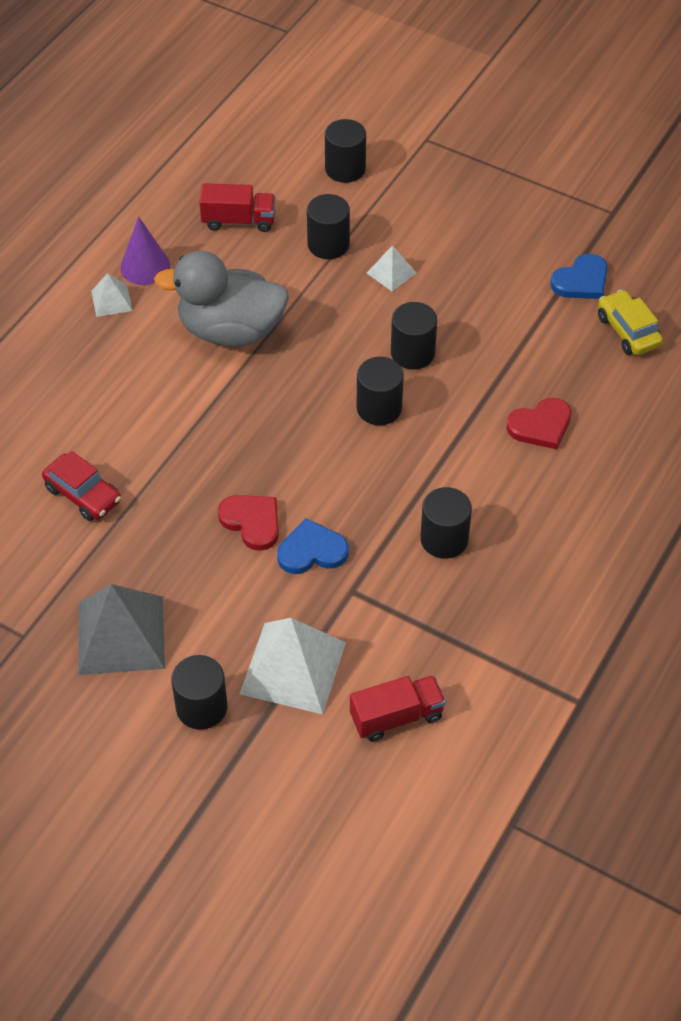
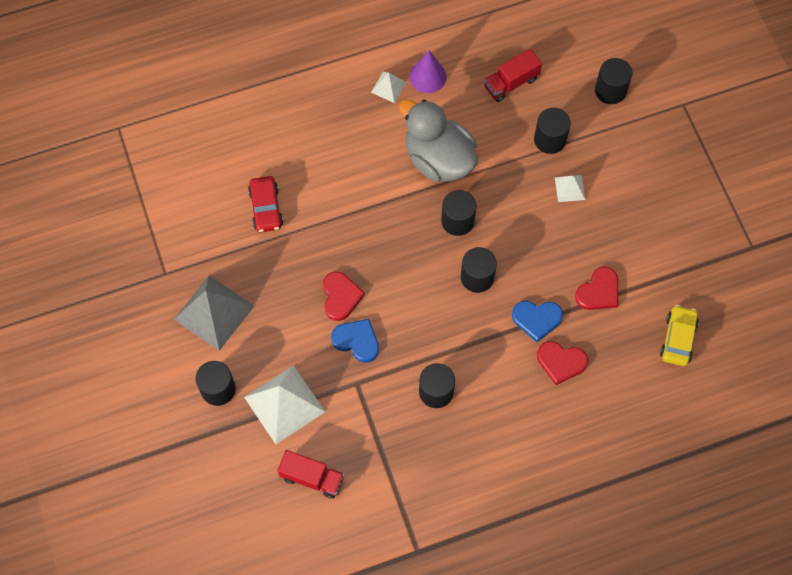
camera: 40 degrees right, 15 degrees up
(238, 221) = (511, 83): red truck -> red truck turned 105 degrees clockwise
(412, 353) = (531, 254): black cylinder -> black cylinder (457, 221)
(512, 341) = (598, 291): none -> red heart
(581, 281) = (683, 281): blue heart -> blue heart (537, 319)

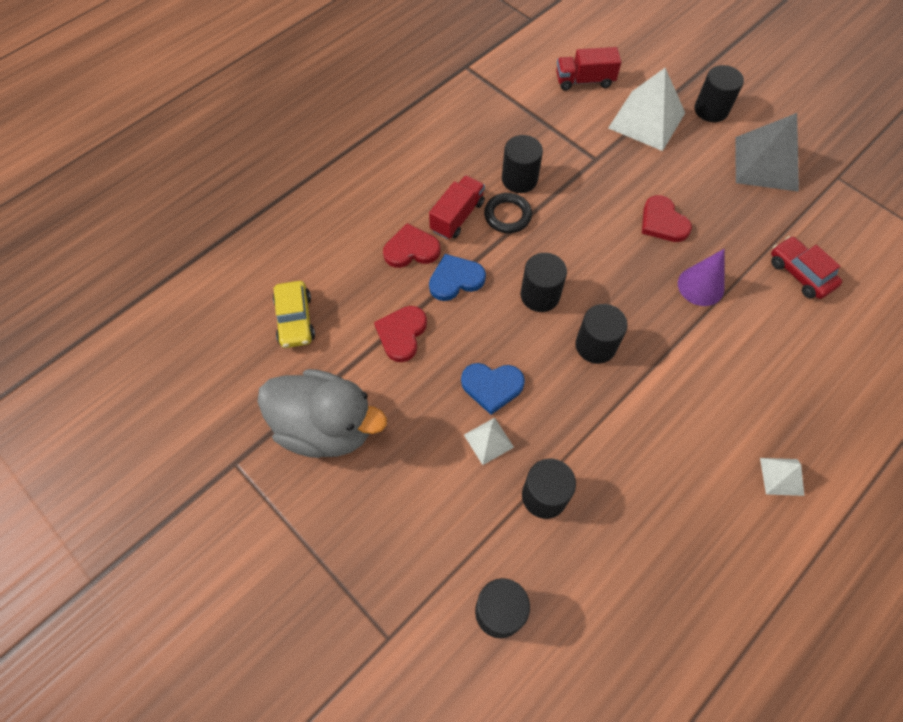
camera: 155 degrees right, 5 degrees down
(357, 341) = (620, 191): blue heart -> blue heart (492, 386)
(427, 76) = (746, 515): purple cone -> purple cone (700, 286)
(438, 159) = (661, 408): grey duck -> grey duck (326, 427)
(465, 359) = (507, 215): none -> black ring
(511, 83) = (637, 558): red truck -> red truck (457, 216)

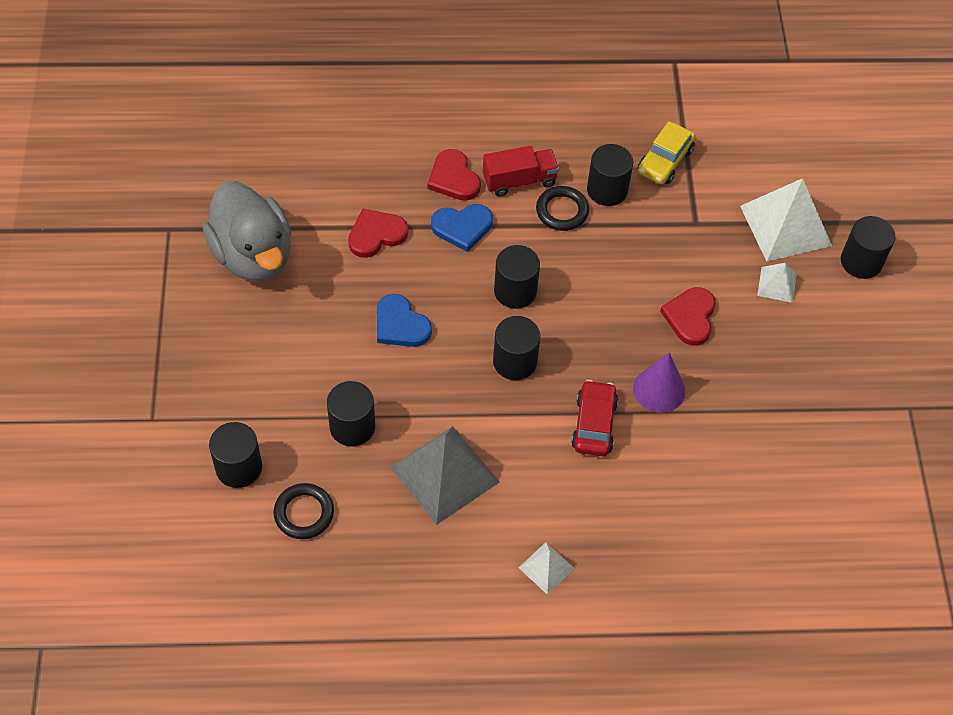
camera: 40 degrees right, 5 degrees down
(295, 320) = (310, 163): yellow car -> yellow car (665, 161)
(411, 249) = (453, 178): red heart -> red heart turned 150 degrees counterclockwise
(455, 279) = (462, 227): blue heart -> blue heart turned 150 degrees clockwise
(488, 441) = (355, 358): white pyramid -> white pyramid (777, 284)
(584, 81) = (770, 150): red truck -> none
(586, 600) = (304, 513): none -> black ring
(766, 163) = (852, 344): grey pyramid -> grey pyramid (444, 474)
(800, 273) = (761, 450): red car -> red car (594, 424)

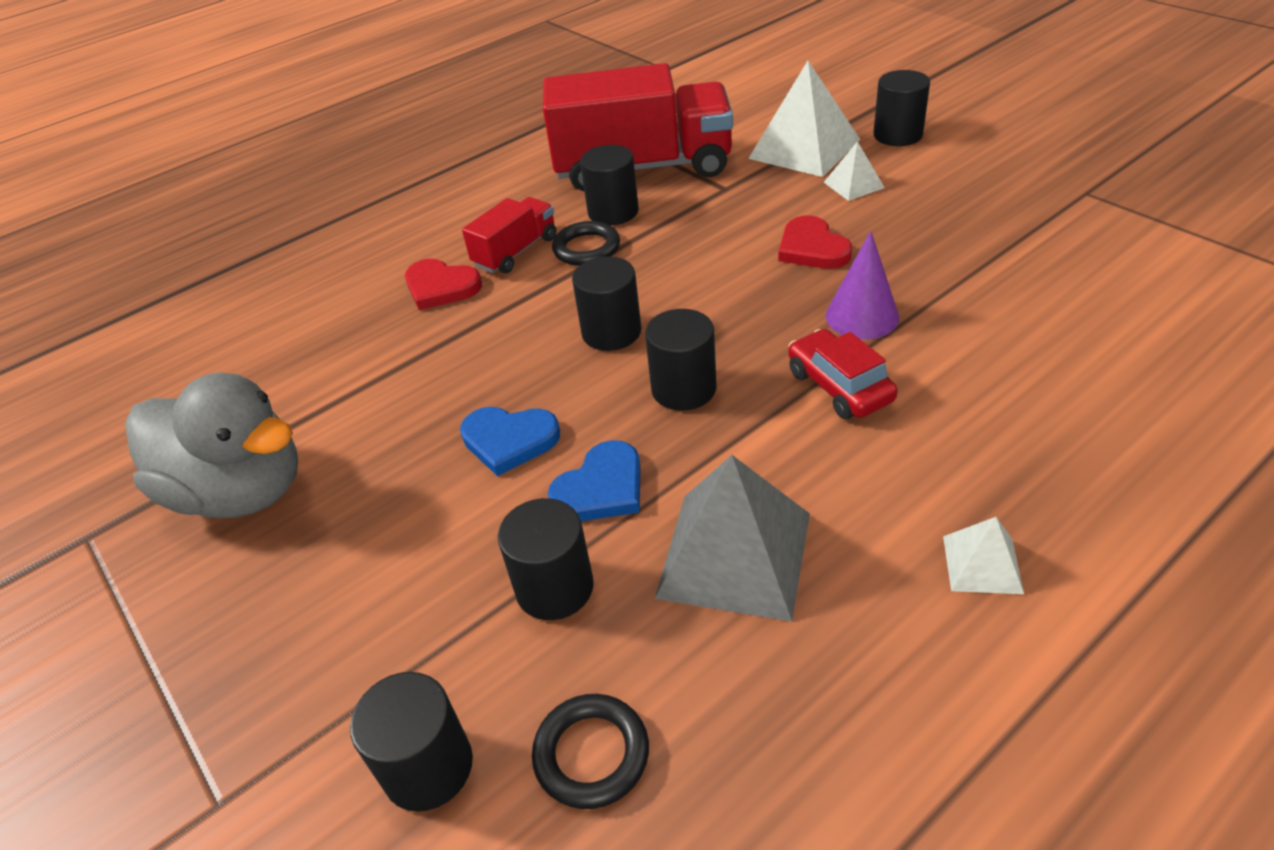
camera: 30 degrees left, 15 degrees down
(376, 235) = (394, 379): red heart -> none
(462, 227) = (492, 317): blue heart -> blue heart (601, 488)
(665, 161) = (643, 168): yellow car -> red truck

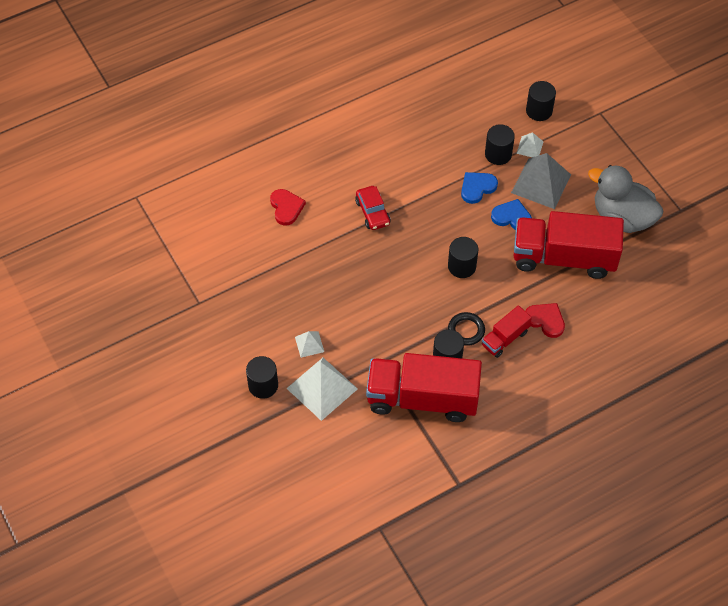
camera: 175 degrees left, 15 degrees up
(394, 387) = (563, 257): none -> red truck
(591, 754) = (491, 105): black ring -> none
(683, 389) = (436, 226): black cylinder -> none
(734, 555) = (435, 153): grey pyramid -> grey pyramid (541, 183)
(812, 248) = (351, 298): red heart -> red heart (286, 208)
(862, 316) = (347, 247): purple cone -> none
(982, 564) = (356, 134): white pyramid -> white pyramid (529, 147)

